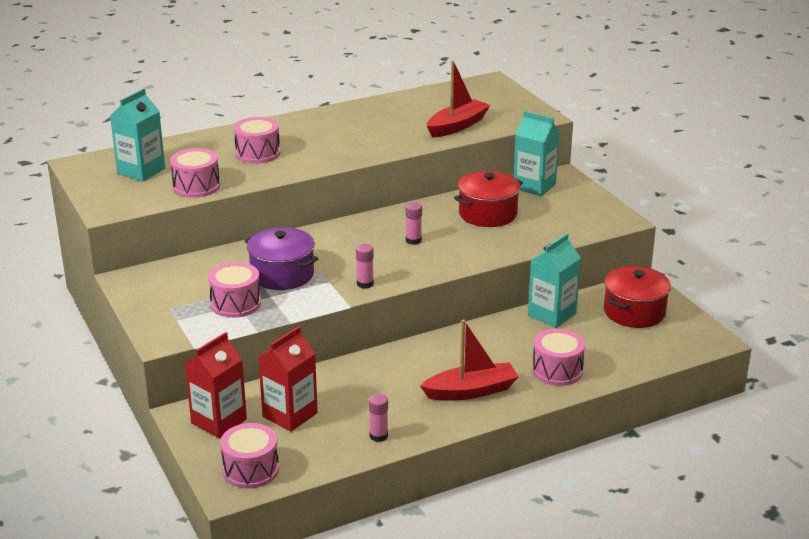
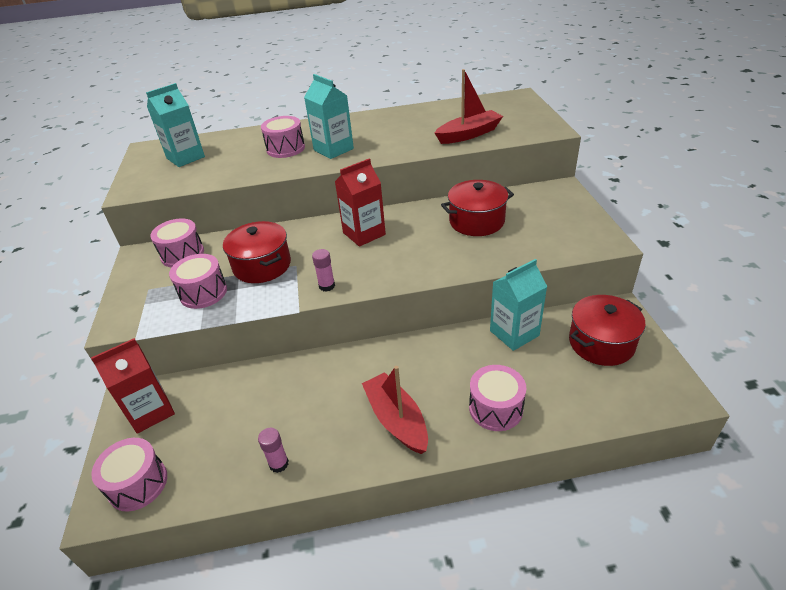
camera: 20 degrees right, 10 degrees up
(196, 186) = (215, 175): pink drum -> pink drum (182, 254)
(282, 274) = (262, 265): purple pot -> red pot
(290, 415) = (214, 416): red carton -> red carton (364, 234)
(413, 240) = (395, 243): pink glue stick -> none
(471, 391) = (396, 420): red boat -> red boat turned 120 degrees counterclockwise
(534, 186) = (532, 196): turquoise carton -> turquoise carton (333, 149)

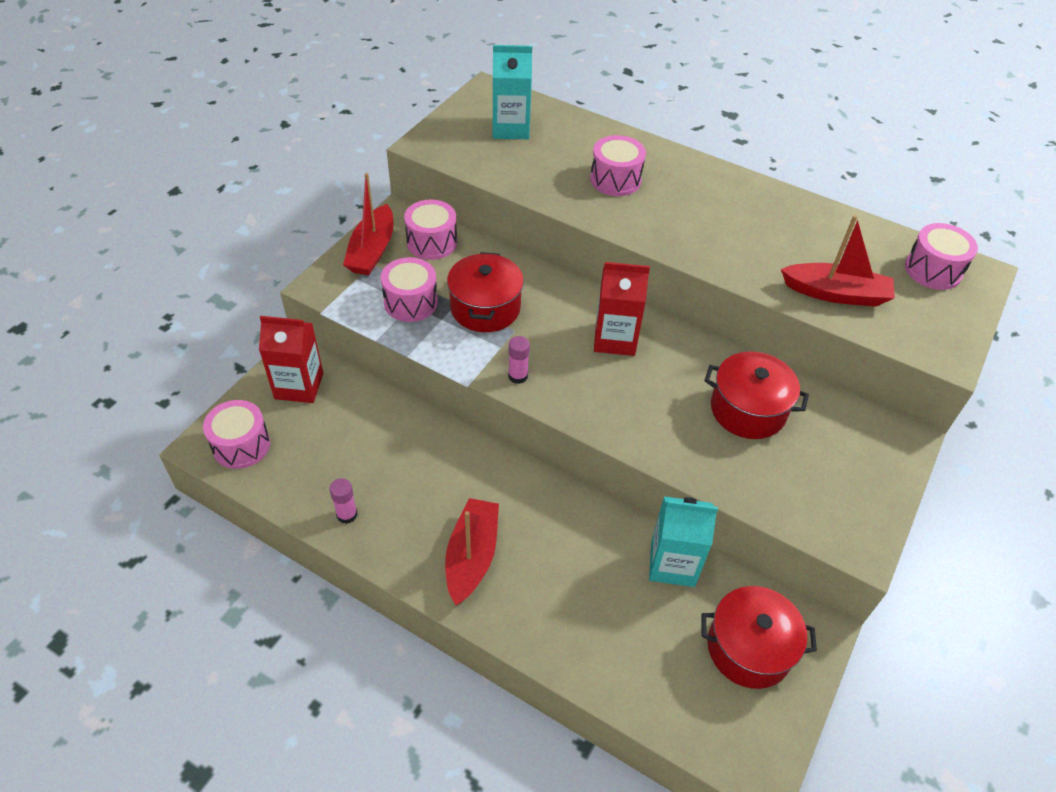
camera: 35 degrees right, 10 degrees up
(139, 282) = (372, 251): none -> red boat
(333, 149) = (661, 214): turquoise carton -> none
(495, 408) = (566, 621): pink drum -> pink drum (933, 270)

